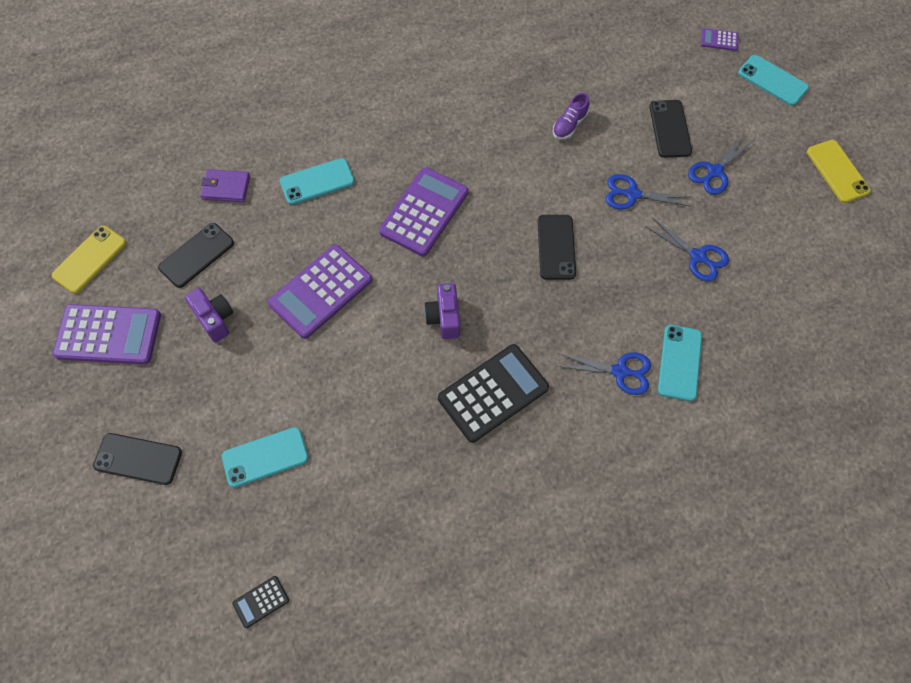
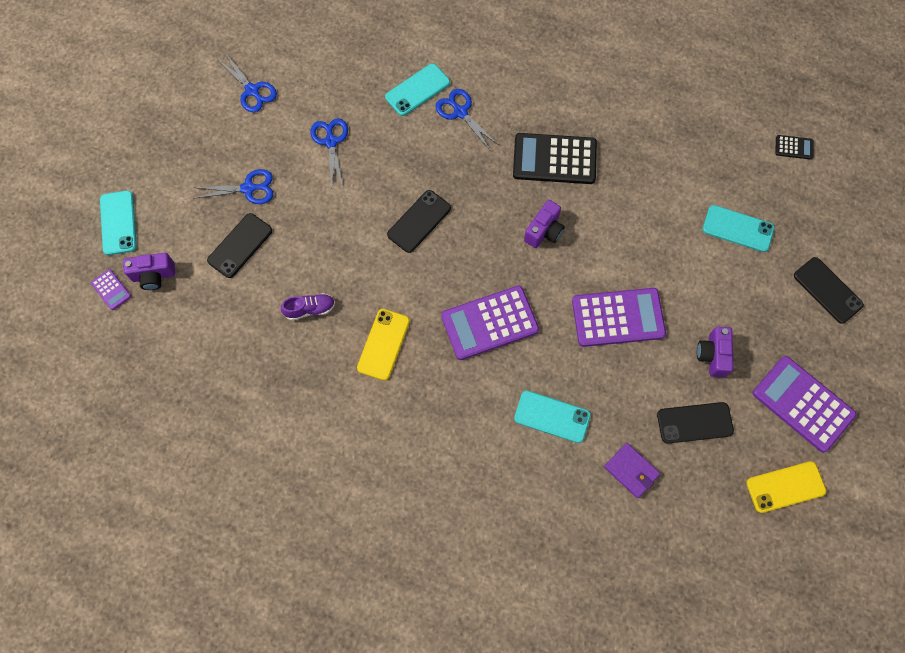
camera: 140 degrees left, 5 degrees up
(632, 194) = (325, 218): blue scissors -> blue scissors (252, 91)
(703, 67) = (154, 276): none -> purple camera
(837, 171) = (167, 123): yellow phone -> yellow phone (383, 344)

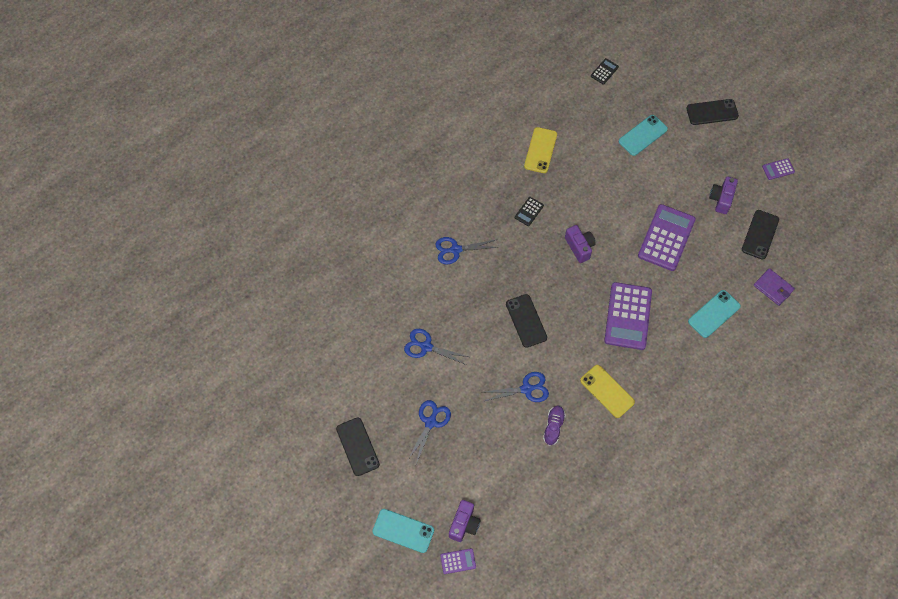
camera: 60 degrees left, 5 degrees down
(240, 245) = (475, 450): black phone -> black phone (357, 446)
(252, 91) = (347, 380): blue scissors -> blue scissors (526, 389)
(417, 90) = (419, 268): turquoise phone -> none
(554, 159) = (529, 211): black calculator -> black calculator, size x0.45
(631, 471) = (773, 288): purple wallet -> purple wallet turned 60 degrees clockwise
(712, 355) = (721, 199): purple camera -> purple camera turned 75 degrees clockwise
(785, 487) = (825, 209): yellow phone -> yellow phone (540, 150)
(803, 404) = (778, 169): purple calculator -> purple calculator, size x0.45

